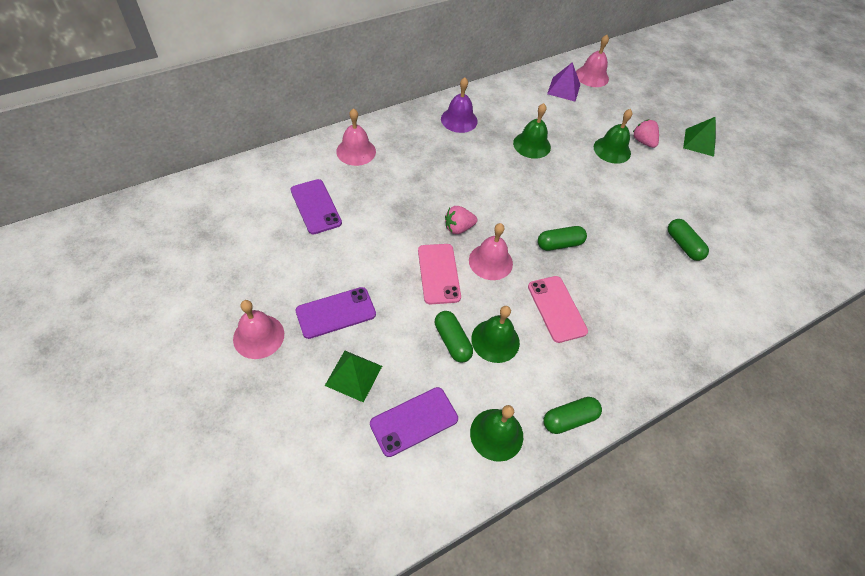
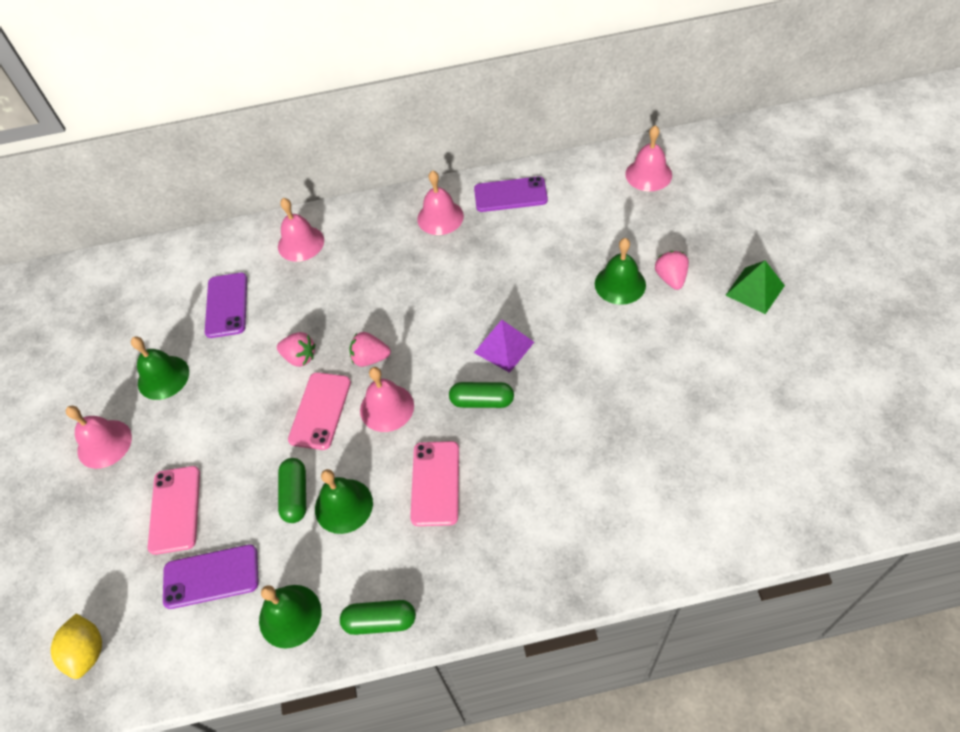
camera: 30 degrees right, 0 degrees up
(333, 513) = (87, 652): none -> yellow lemon
(336, 313) = (190, 434): purple phone -> purple phone (510, 195)
(353, 375) = (175, 509): green pyramid -> pink phone
(400, 236) = (300, 357): none -> pink strawberry
(459, 120) = (440, 217): purple bell -> pink bell
(532, 145) = (515, 263): green bell -> green bell (163, 377)
(563, 89) = (599, 189): purple pyramid -> purple pyramid (504, 347)
(683, 245) = (647, 433): green capsule -> none

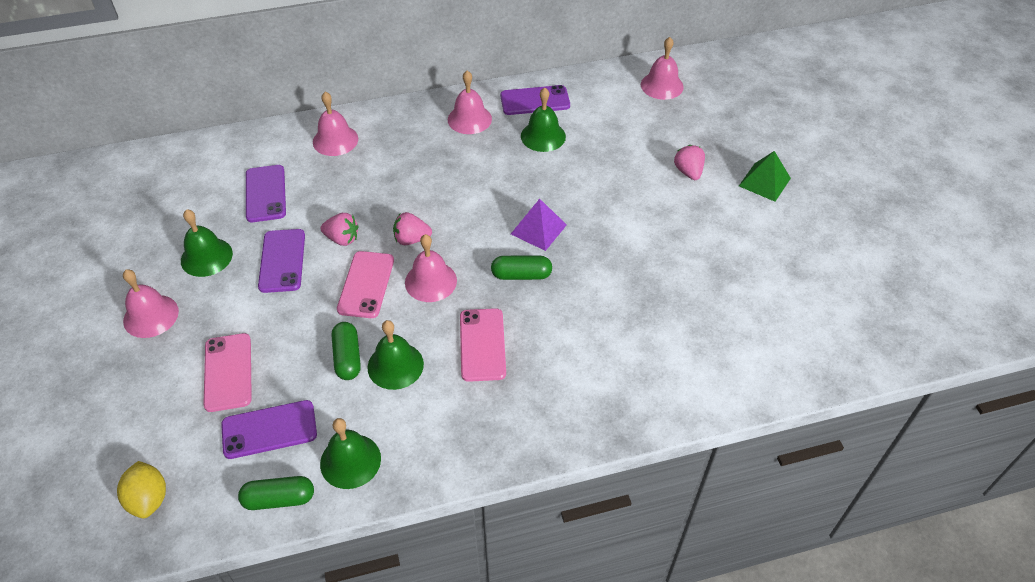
camera: 10 degrees left, 5 degrees down
(238, 382) = (282, 261): none -> purple phone
(380, 621) = (438, 463): green capsule -> green capsule (279, 499)
(620, 284) = (642, 176): green bell -> green bell (543, 136)

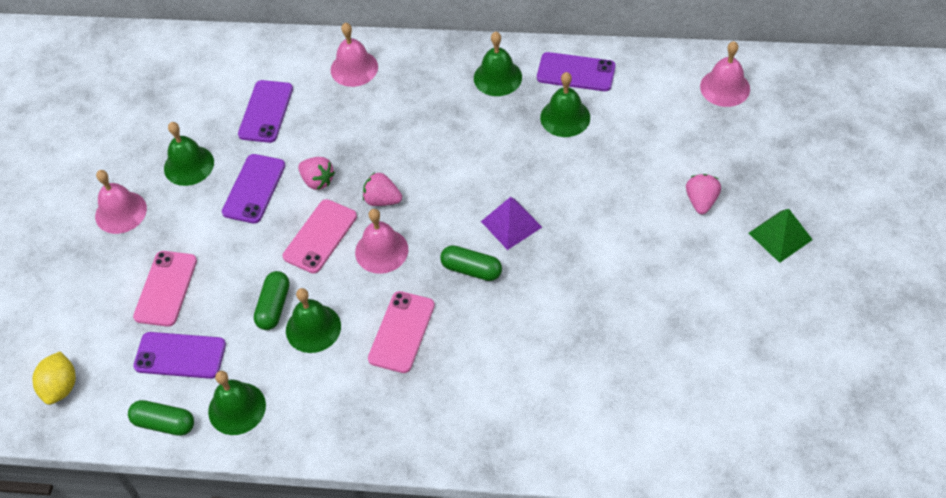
camera: 25 degrees right, 5 degrees up
(469, 119) = (497, 77): pink bell -> green bell

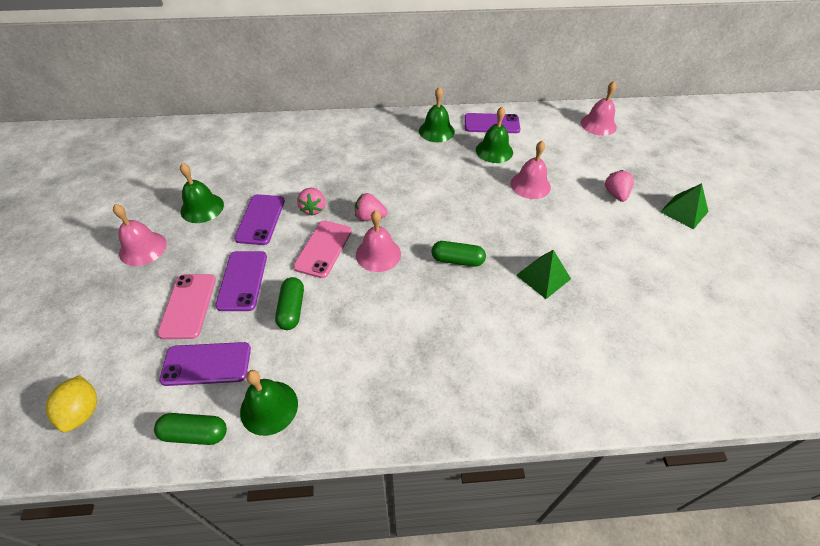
camera: 15 degrees left, 5 degrees down
(266, 111) = (263, 166): purple phone -> purple phone (242, 280)
(313, 328) = (331, 323): green bell -> none
(317, 181) = (313, 209): pink strawberry -> pink strawberry turned 60 degrees clockwise
(354, 68) = (327, 133): pink bell -> pink bell (530, 185)
(401, 332) = (412, 317): pink phone -> none
(511, 224) = (478, 224): purple pyramid -> none
(565, 303) = (543, 277): none -> green pyramid

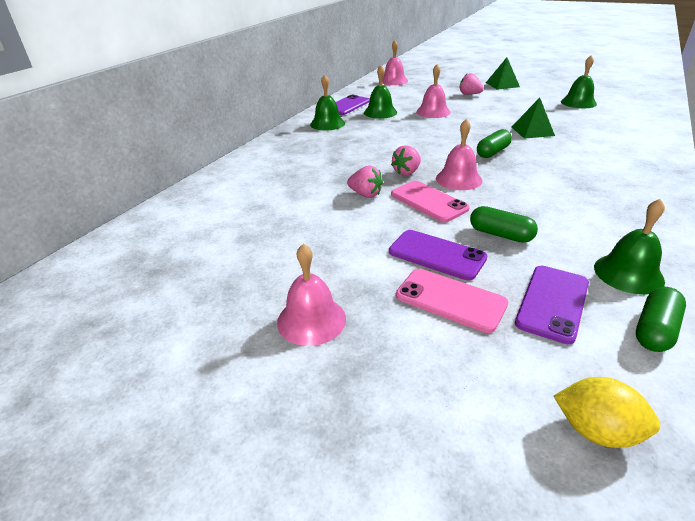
camera: 55 degrees left, 15 degrees down
(202, 208) = (285, 259): green bell -> green bell (578, 102)
(260, 219) = (349, 225): purple phone -> none

